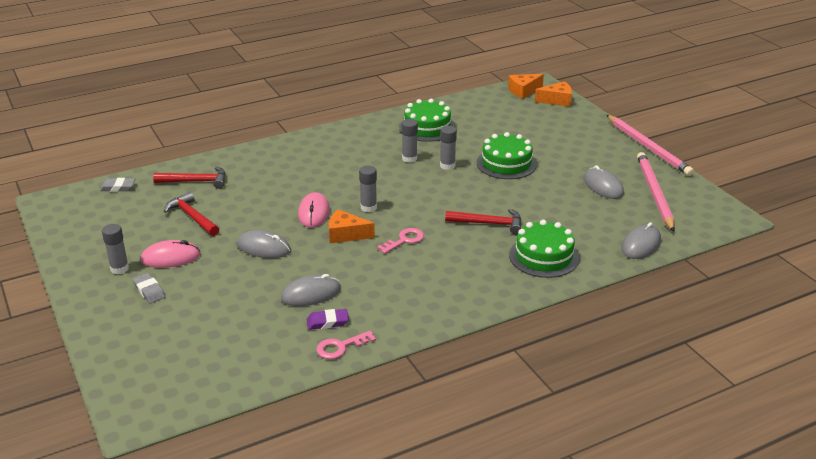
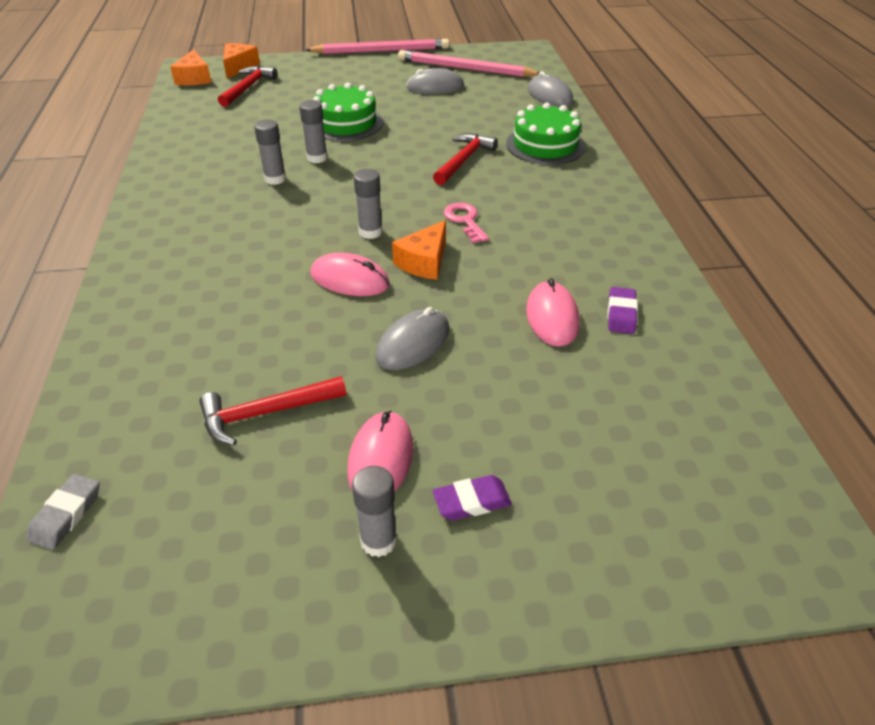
camera: 70 degrees left, 10 degrees up
(149, 291) = (472, 501): grey eraser -> purple eraser
(196, 181) = (149, 392): red hammer -> red hammer (247, 88)
(311, 294) = (552, 317): grey mouse -> pink mouse
(340, 347) = (678, 313): pink key -> none
(427, 128) = (210, 152): green cake -> none

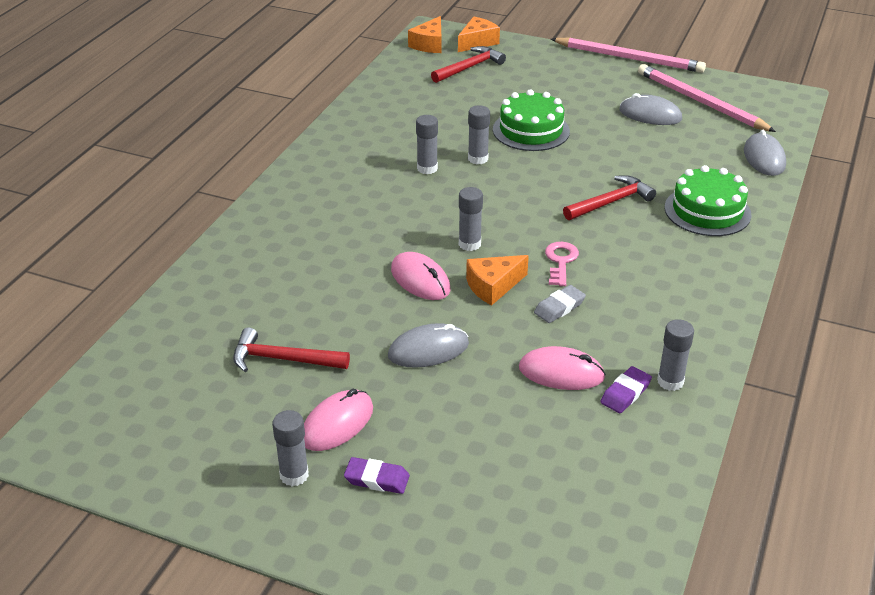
camera: 30 degrees right, 5 degrees down
(66, 514) = (118, 374): grey eraser -> grey eraser (559, 307)
(552, 317) = (561, 373): pink mouse -> pink mouse turned 75 degrees clockwise
(646, 289) = (670, 381): none -> grey glue stick

